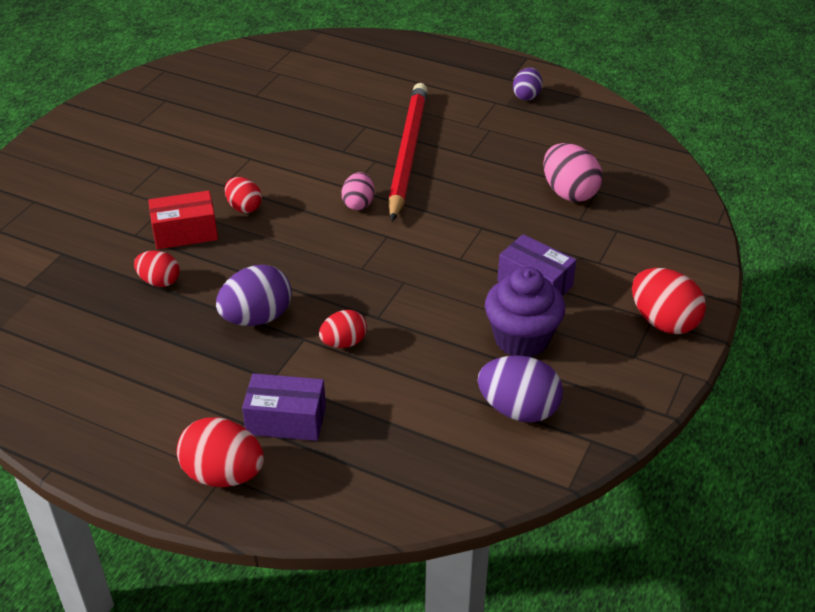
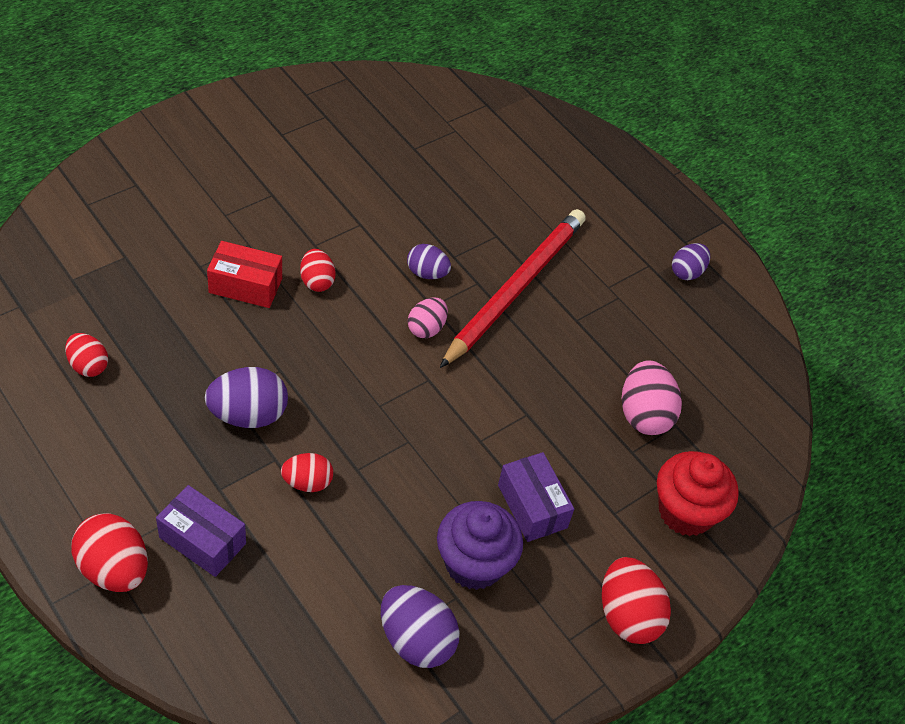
camera: 20 degrees right, 10 degrees up
(159, 281) = (188, 330): red egg -> red egg (88, 365)
(330, 169) = (427, 273): none -> purple egg
(649, 239) = (685, 512): none -> red cupcake

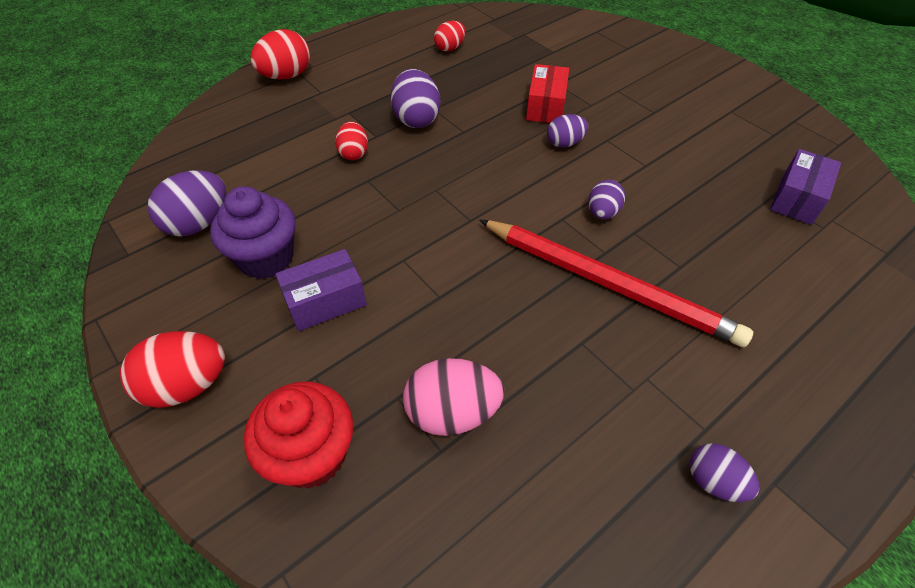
camera: 95 degrees right, 0 degrees up
(202, 540) = (305, 108): purple box -> purple box (797, 199)
(317, 281) = (564, 143): red egg -> purple egg
(426, 328) = (531, 215): pink egg -> none

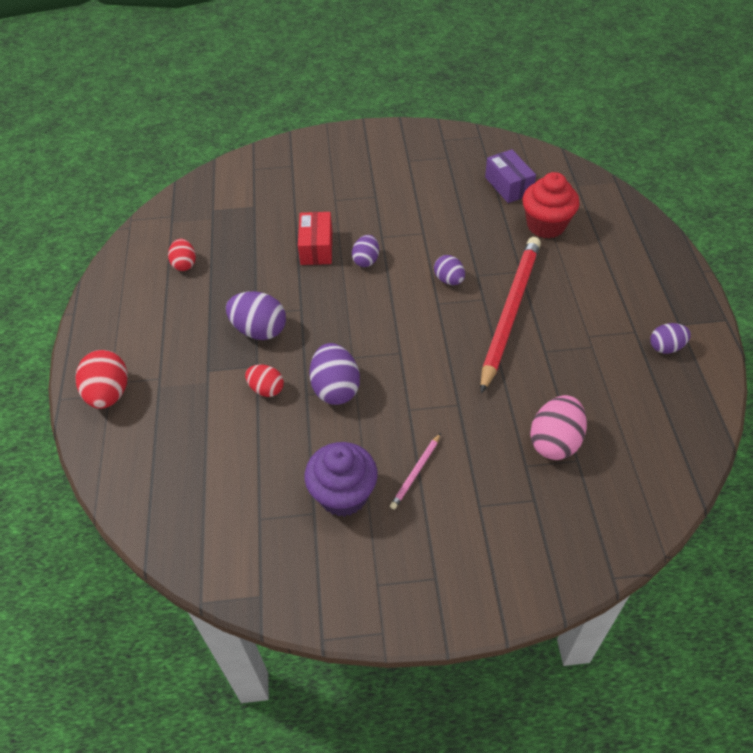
camera: 55 degrees left, 0 degrees up
(187, 385) = (437, 589): red egg -> none
(198, 223) = (263, 530): purple egg -> purple egg (335, 388)
(311, 454) = (541, 531): red cupcake -> red cupcake (546, 225)
(325, 301) = (416, 472): purple box -> pink pencil
(545, 106) = (316, 248): red box -> red box turned 45 degrees clockwise
(608, 283) = (509, 312): red pencil -> red pencil turned 45 degrees counterclockwise

